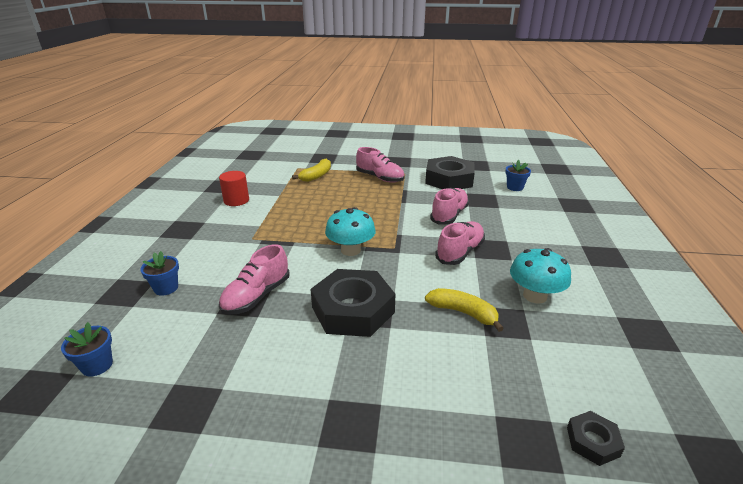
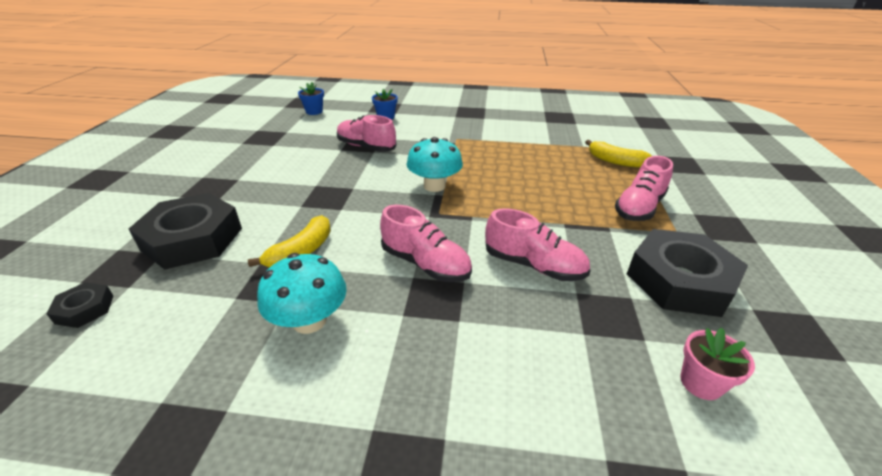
camera: 90 degrees right, 5 degrees up
(236, 200) = (529, 125): red cylinder -> none
(353, 310) = (333, 187): black nut -> black nut (192, 239)
(515, 187) = (700, 383): blue flower pot -> pink flower pot

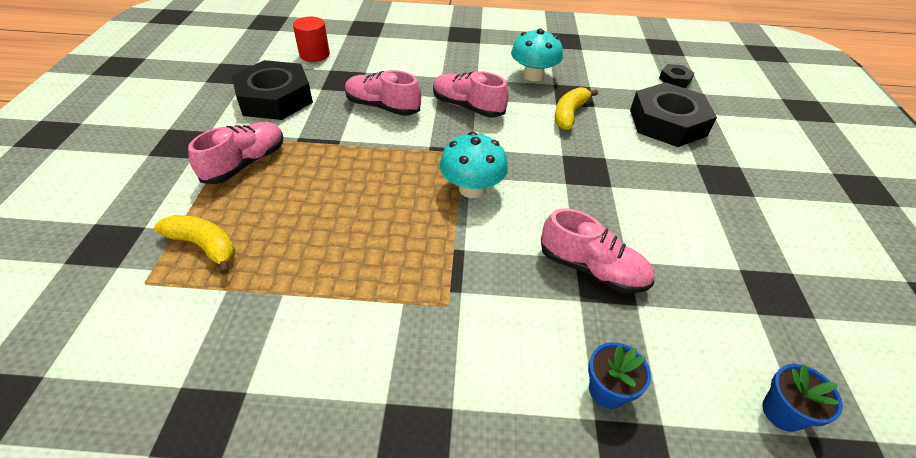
camera: 175 degrees right, 10 degrees up
(700, 383) = (314, 54): pink flower pot -> red cylinder

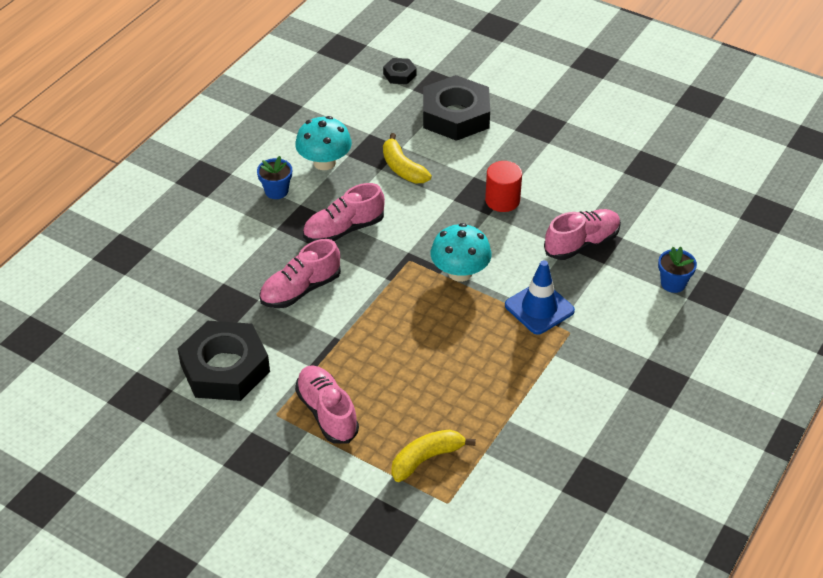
camera: 60 degrees left, 0 degrees up
(314, 54) = (153, 314): red cylinder -> red cylinder (502, 200)
(466, 265) = (539, 308): none -> blue traffic cone
(782, 412) = (723, 219): blue flower pot -> blue flower pot (276, 191)

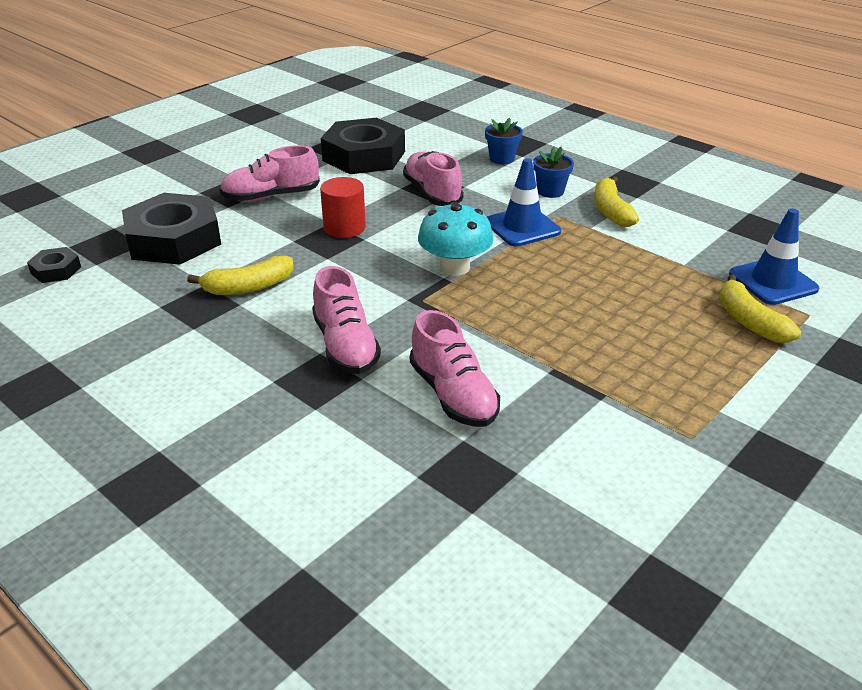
camera: 80 degrees left, 10 degrees down
(225, 368) = (603, 485): black nut -> black nut (364, 156)
(276, 191) = (231, 402): blue flower pot -> blue flower pot (550, 191)
(324, 162) = (195, 350): turquoise mushroom -> none
(327, 413) = (685, 390): pink shoe -> pink shoe (271, 196)
(495, 482) = (773, 282): none -> blue traffic cone
(591, 368) = (611, 211): none -> yellow banana

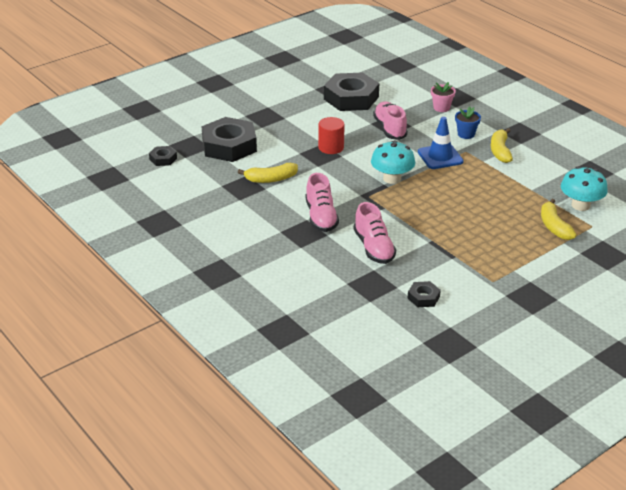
camera: 10 degrees right, 0 degrees up
(271, 196) = (288, 122): pink shoe -> none
(502, 159) = (441, 108): blue flower pot -> pink flower pot
(575, 490) = (423, 297): none -> black nut
(773, 282) = (580, 205): blue traffic cone -> turquoise mushroom

